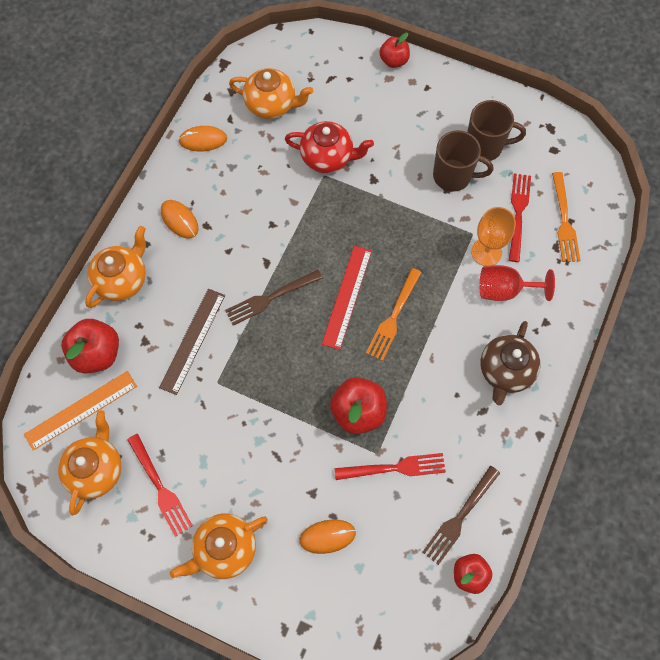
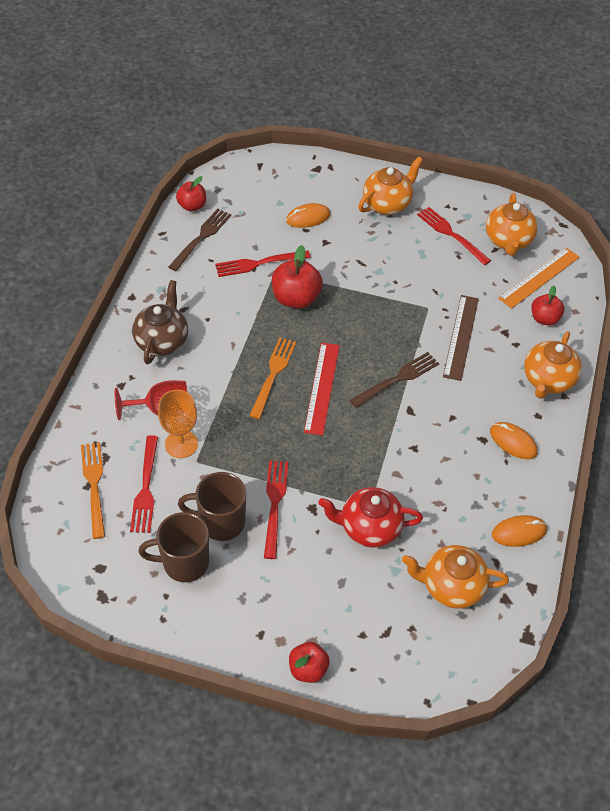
camera: 170 degrees right, 15 degrees down
(97, 354) = (544, 318): red apple -> red apple, size x0.64
(405, 186) = (274, 504): none -> red fork

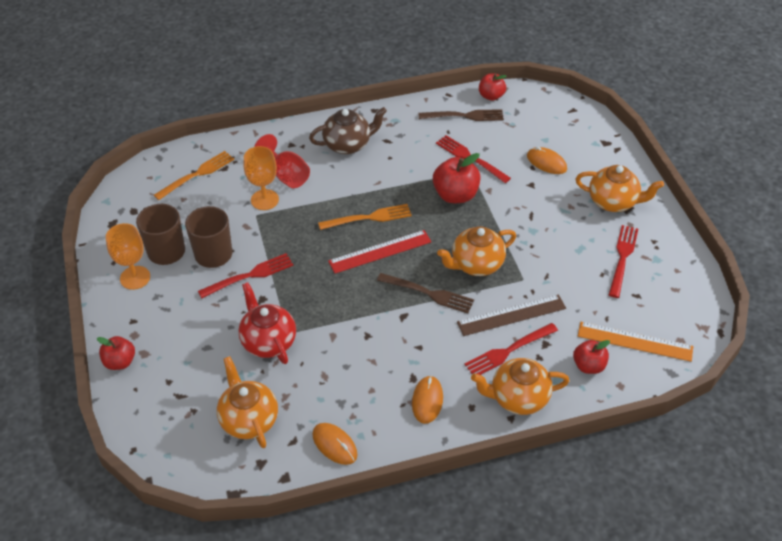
camera: 60 degrees right, 5 degrees down
(146, 488) = (213, 200): red fork -> red fork (508, 351)
(201, 607) = (135, 278): none -> orange goblet
(508, 241) = (656, 300): orange teapot -> orange teapot (476, 264)

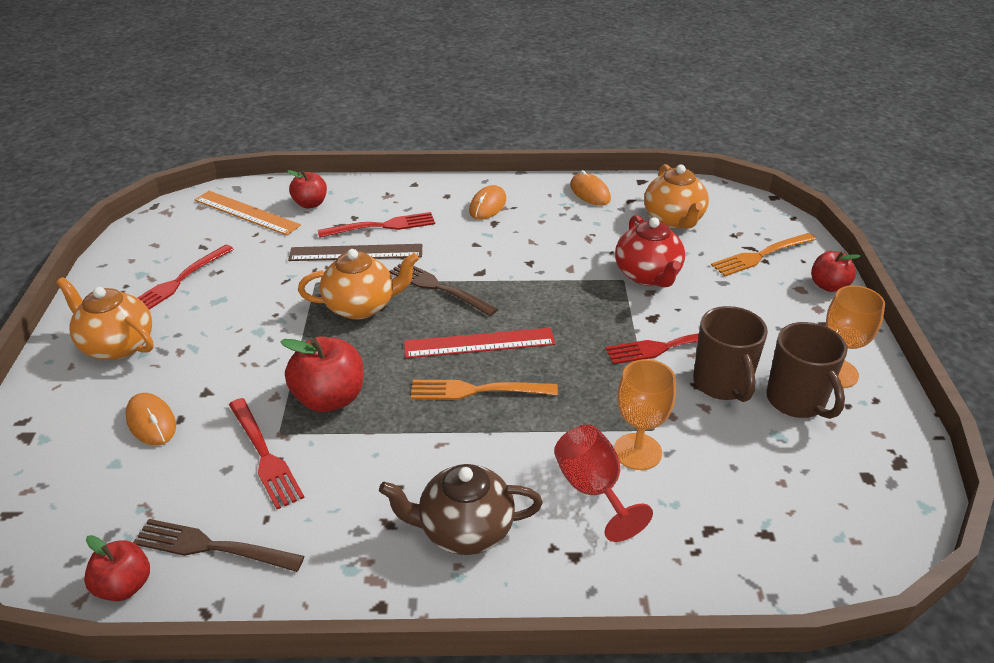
camera: 165 degrees left, 10 degrees down
(197, 174) = (762, 526): orange fork -> orange fork (761, 255)
(518, 398) = (398, 194): orange teapot -> none

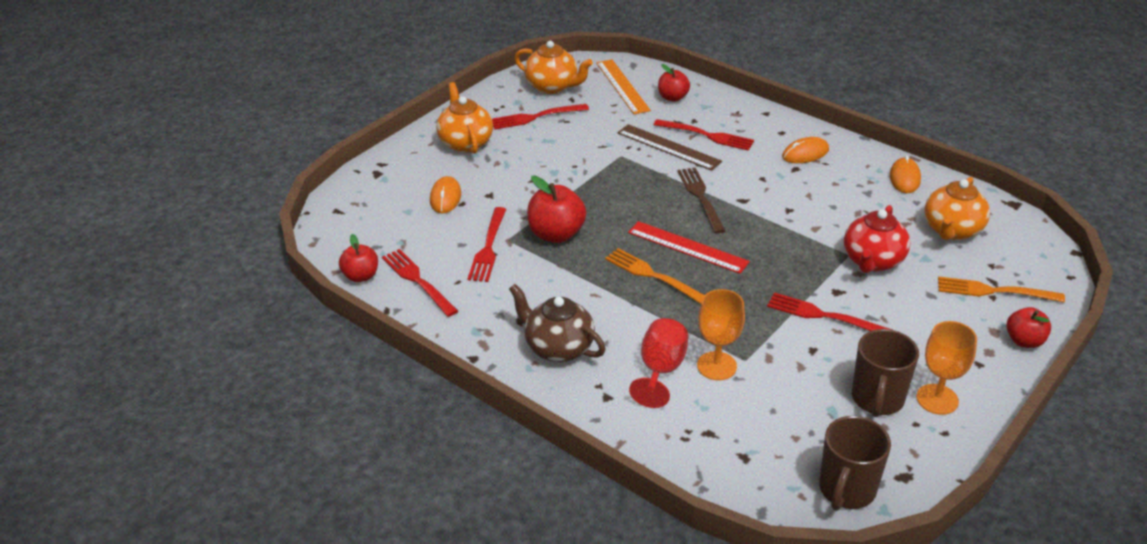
camera: 40 degrees right, 0 degrees up
(212, 547) = (418, 281): brown fork -> red fork
(361, 306) = (634, 186): orange teapot -> orange teapot (552, 86)
(722, 384) = (833, 360): brown mug -> brown mug (846, 490)

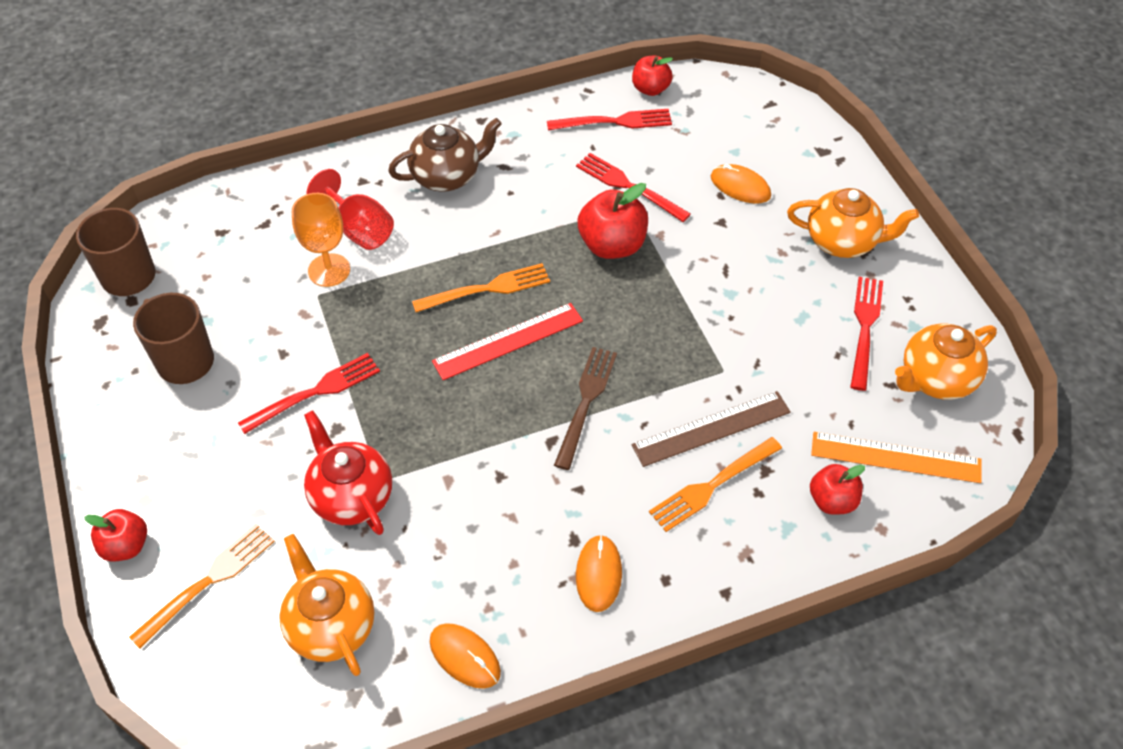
camera: 120 degrees right, 15 degrees up
(700, 197) = (586, 402): brown fork -> brown fork turned 90 degrees counterclockwise
(707, 135) = (712, 485): red fork -> orange fork
(937, 399) = (140, 407): orange goblet -> none

